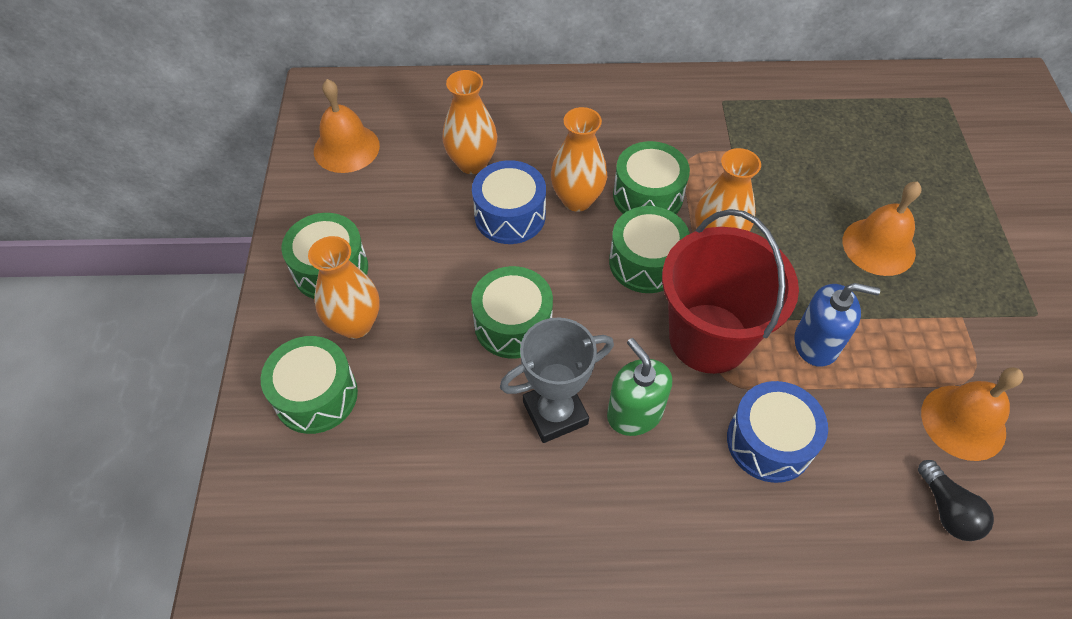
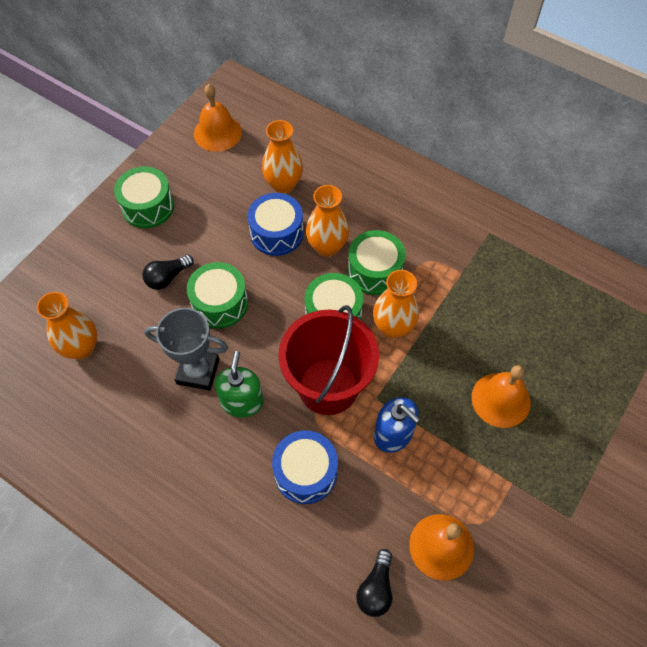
camera: 35 degrees right, 5 degrees up
(316, 395) = (82, 277): green drum -> none
(355, 324) = (135, 248): orange vase -> orange vase (82, 348)
(425, 333) = (167, 277): none -> black light bulb

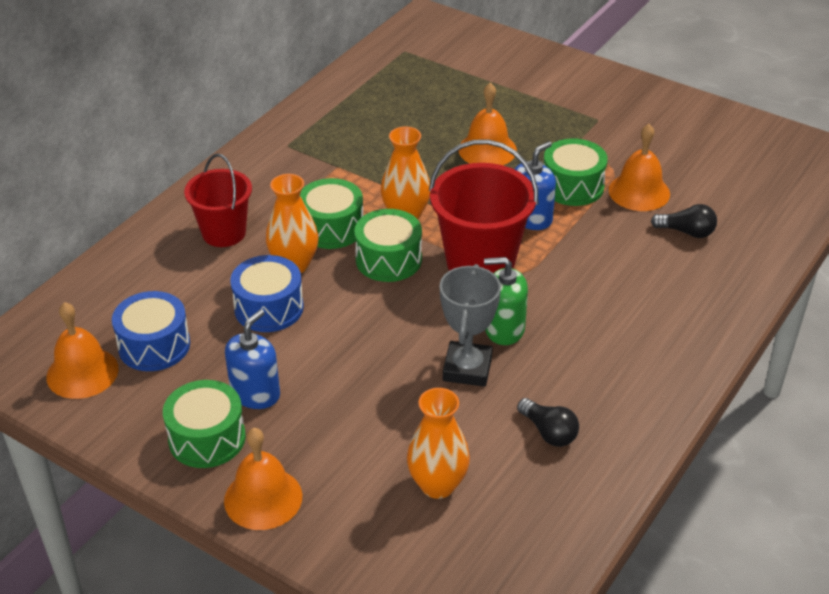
camera: 90 degrees left, 20 degrees down
(89, 242) = (263, 498): none -> orange bell
(167, 277) = (330, 407): black light bulb -> black light bulb (549, 432)
(186, 231) = (255, 393): none -> blue soap dispenser
(220, 303) = (371, 354): green drum -> green drum (572, 186)
(283, 185) = (191, 304): orange vase -> none
(305, 472) = (580, 278): blue drum -> blue drum (154, 345)
(366, 197) = (224, 233): none -> red bucket

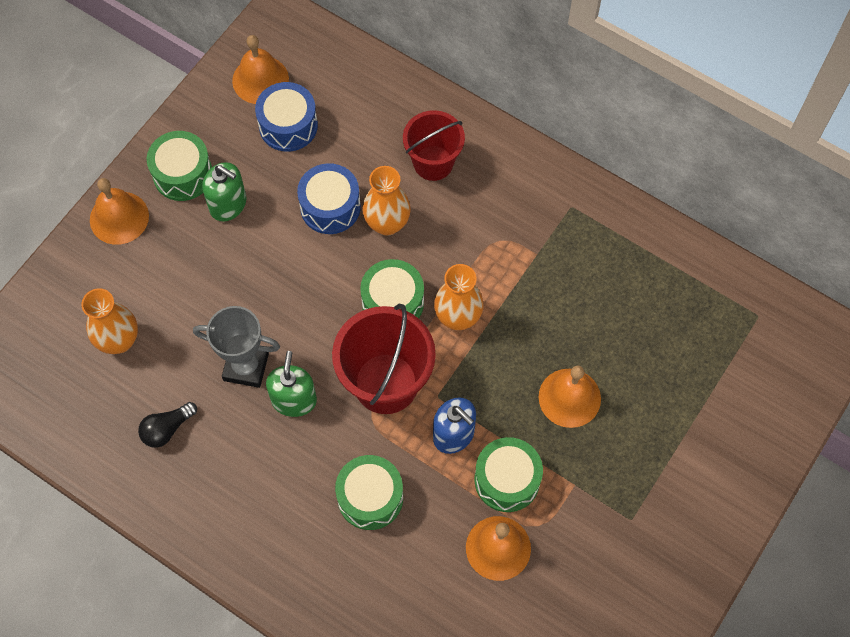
camera: 90 degrees right, 25 degrees up
(255, 393) = (228, 204): blue soap dispenser -> green soap dispenser
(331, 228) = (440, 252): green drum -> green drum (370, 497)
(686, 232) = (430, 588): black light bulb -> none

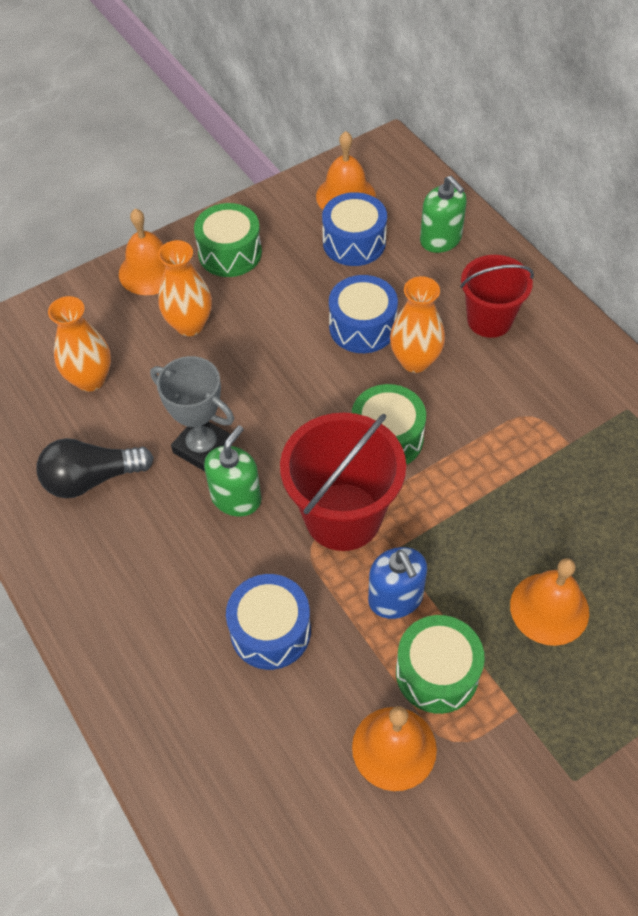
camera: 25 degrees right, 10 degrees down
(167, 429) = (92, 479): black light bulb -> black light bulb, size x1.54
(228, 204) = (260, 292): green soap dispenser -> green soap dispenser (440, 239)
(370, 497) = (270, 631): green drum -> blue drum
(458, 317) = (452, 477): orange vase -> orange vase (189, 325)

